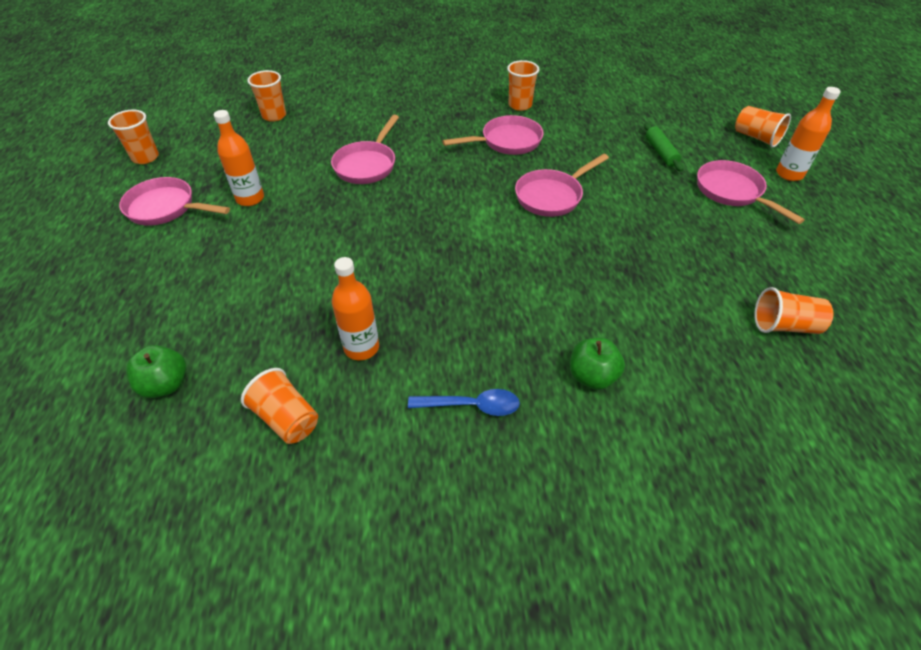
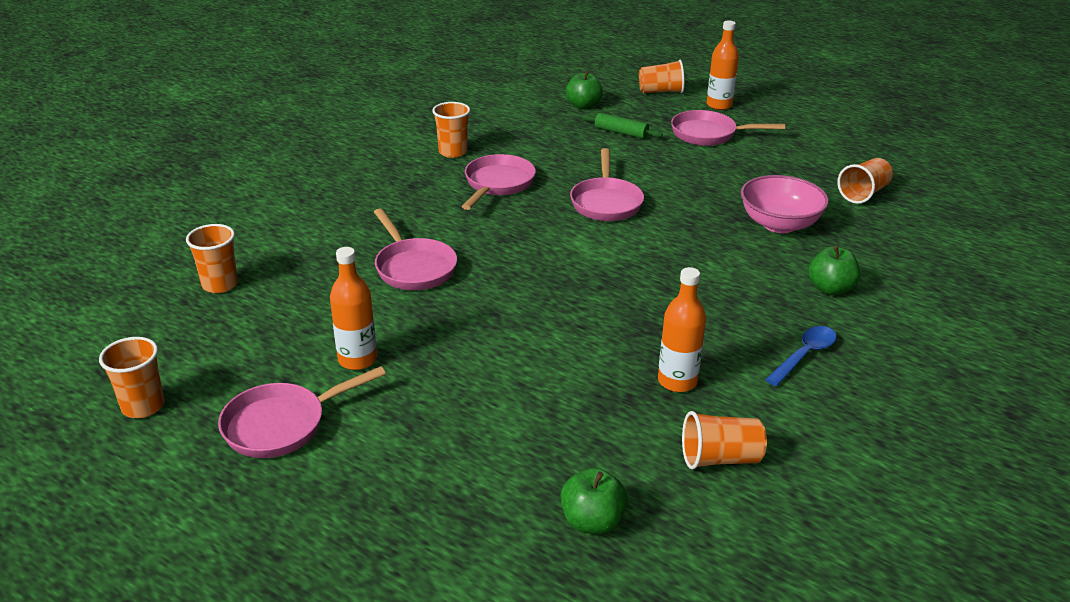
camera: 50 degrees left, 15 degrees down
(651, 297) = (779, 224): none -> pink bowl
(670, 118) = (583, 105): none -> green apple

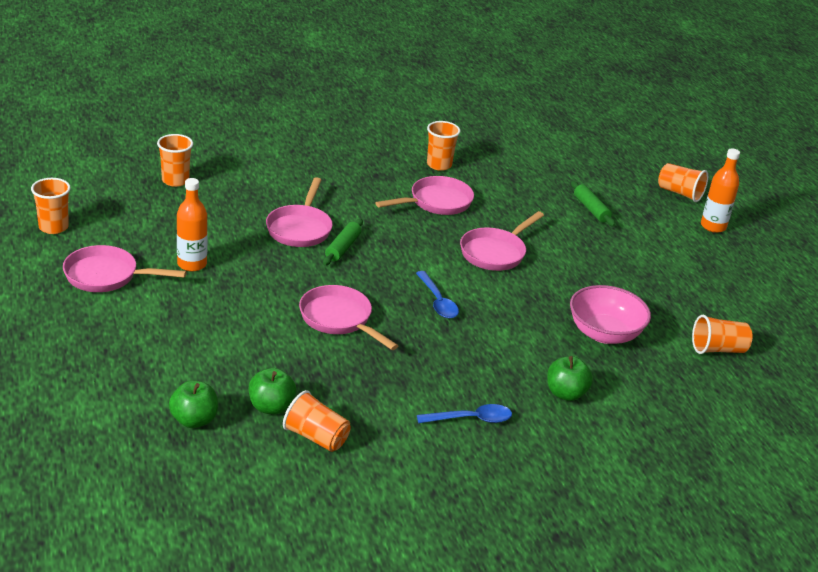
camera: 35 degrees right, 0 degrees up
(478, 265) = (342, 248): none -> green rolling pin
(583, 105) = (594, 175): green apple -> green apple (271, 407)
(625, 268) = (437, 301): none -> blue spoon
(677, 381) = (360, 383): orange bottle -> none
(709, 134) = (663, 244): pink pan -> pink pan (339, 319)

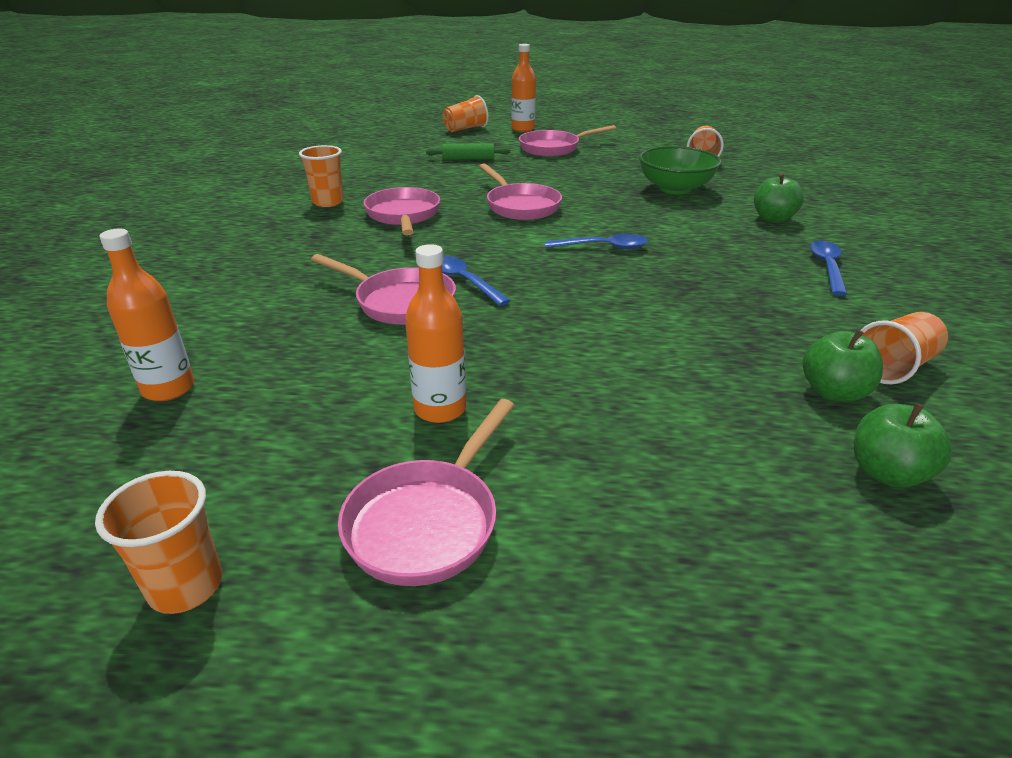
camera: 65 degrees left, 0 degrees up
(175, 180) = (168, 388): orange cup -> orange bottle
(339, 319) = (627, 309): pink pan -> pink pan (553, 148)
(342, 248) = (464, 281): green rolling pin -> blue spoon
(604, 333) = (675, 188): pink bowl -> green bowl

